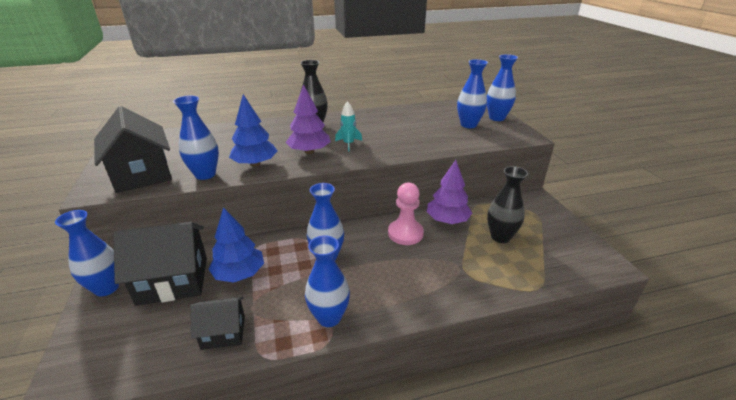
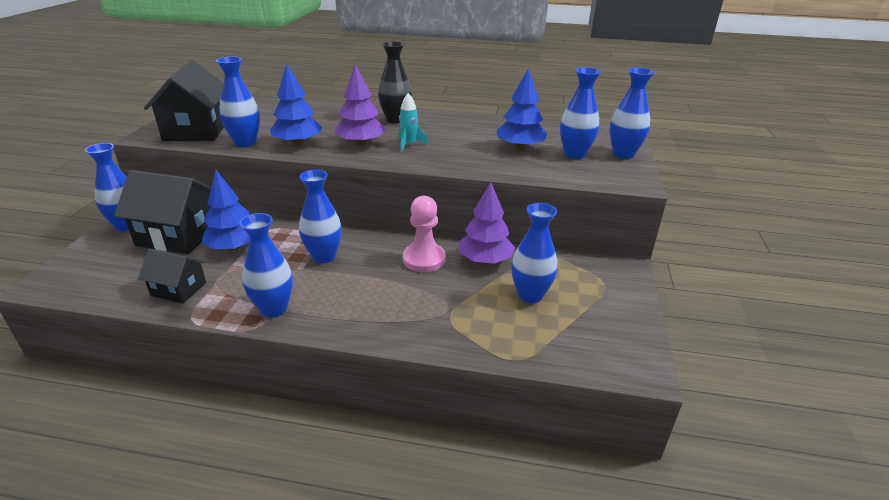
camera: 25 degrees right, 0 degrees up
(429, 128) = (520, 147): none -> blue tree
(500, 237) = (530, 295): black vase -> blue vase

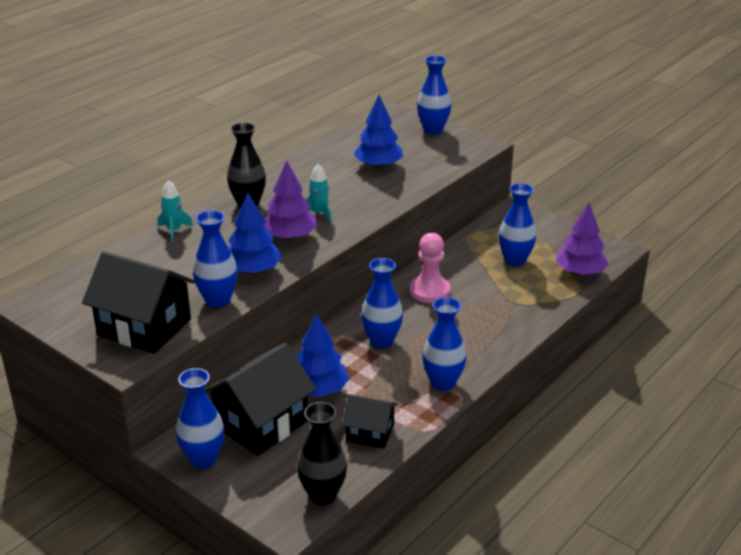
camera: 60 degrees left, 0 degrees up
(83, 290) = (323, 495): none -> black vase
(178, 289) = (370, 433): black house -> black house turned 60 degrees clockwise
(334, 109) = (174, 231): none -> turquoise rocket
(485, 260) = (454, 263): purple tree -> purple tree (580, 272)
(574, 154) = (414, 148): blue vase -> none

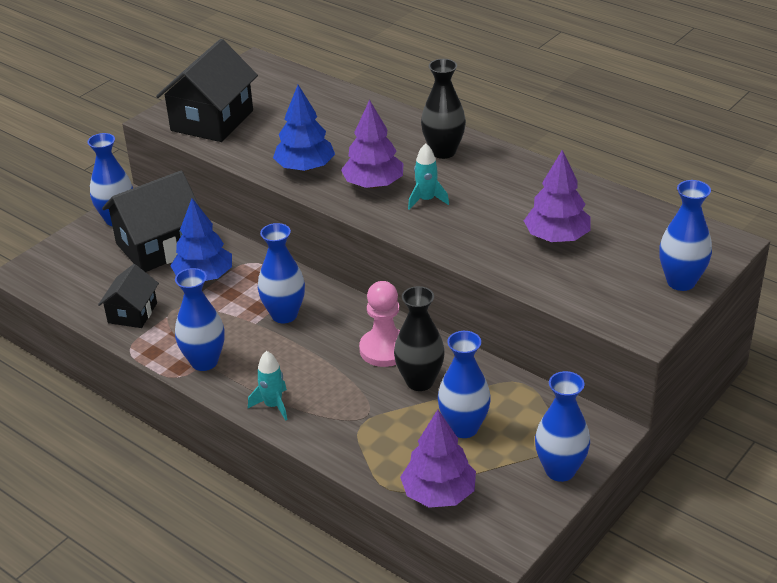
camera: 90 degrees right, 5 degrees up
(174, 231) = (383, 114): turquoise rocket -> turquoise rocket (273, 405)
(218, 300) = (251, 153): blue vase -> blue vase (560, 470)
(262, 423) = (159, 246): black house -> black house turned 75 degrees counterclockwise
(323, 495) = (54, 289): black vase -> black vase (420, 381)
(378, 165) = (556, 237): blue tree -> purple tree

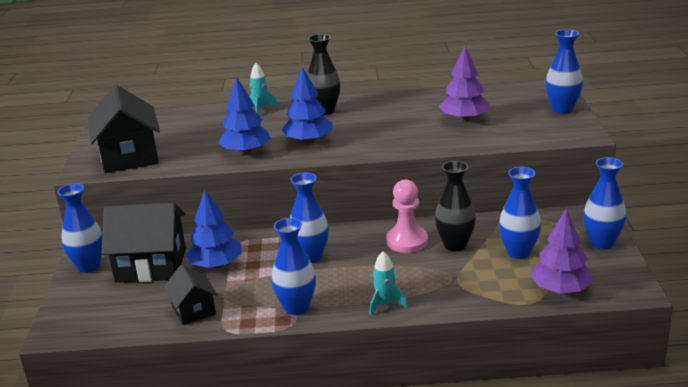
camera: 40 degrees left, 10 degrees down
(159, 246) = (151, 265): black house -> black house turned 75 degrees clockwise
(373, 184) = (308, 141): purple tree -> blue tree
(426, 200) = (357, 134): turquoise rocket -> turquoise rocket (261, 109)

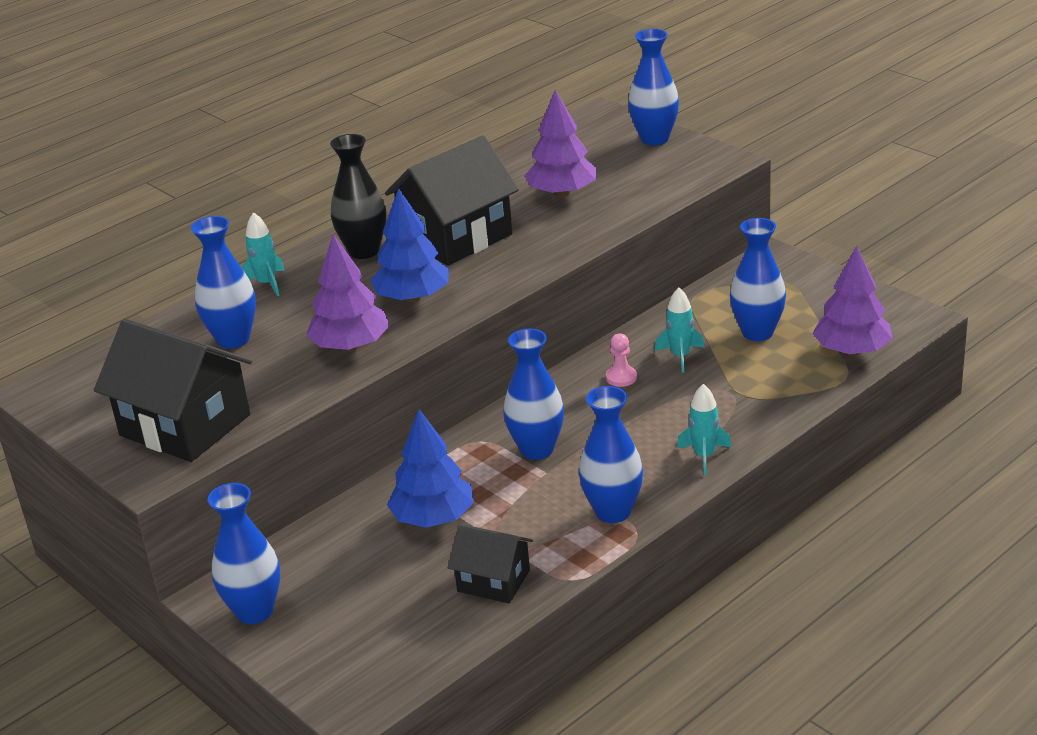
camera: 40 degrees left, 5 degrees up
(151, 265) = (344, 563): black house -> black house (456, 237)
(246, 152) = (351, 346): blue tree -> purple tree
(407, 241) = (621, 377): pink pawn -> pink pawn, size x0.52
(455, 245) = (680, 356): black vase -> turquoise rocket
(602, 243) = (823, 283): blue vase -> blue vase (233, 339)

